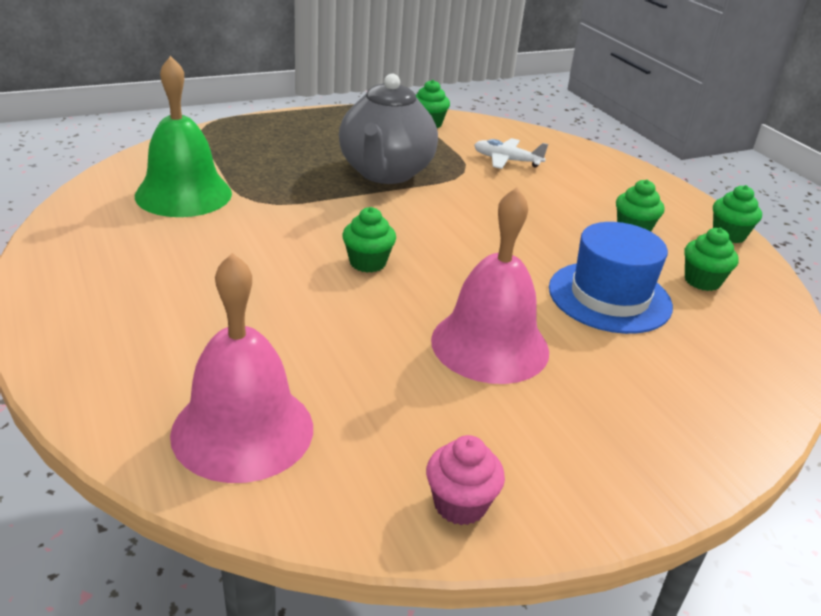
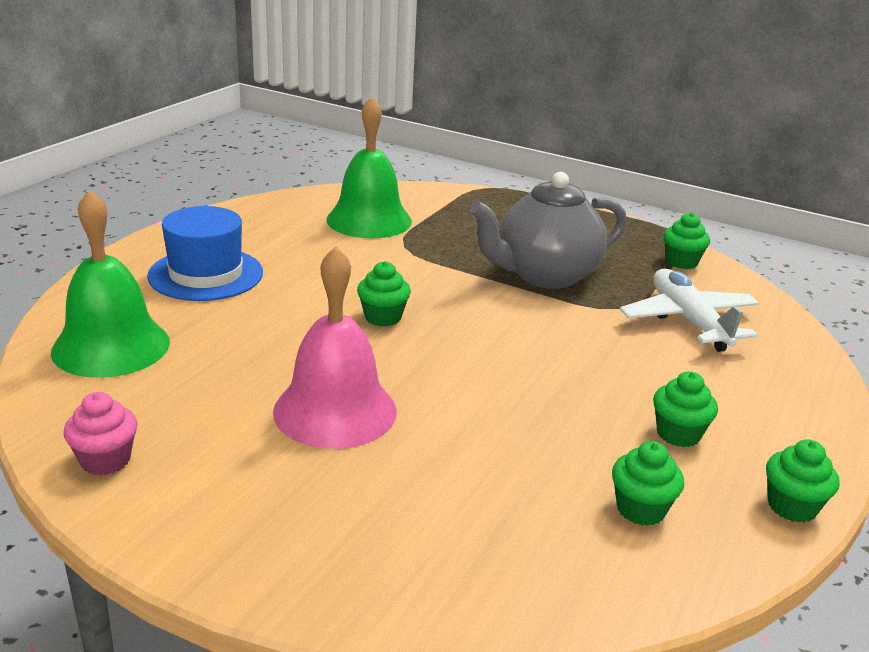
camera: 55 degrees right, 5 degrees down
(242, 430) = (111, 346): pink bell -> green bell
(507, 160) = (688, 321): white plane -> white plane, size x1.60
(609, 297) = (510, 454): blue hat -> blue hat (206, 274)

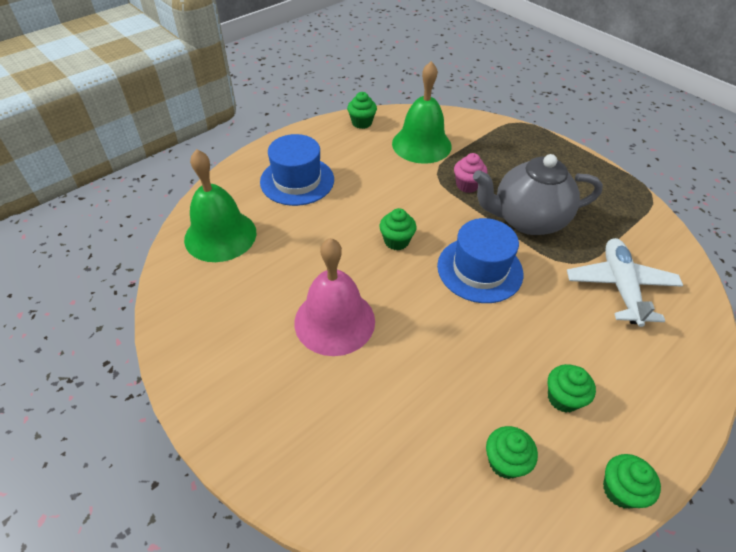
camera: 20 degrees right, 20 degrees up
(105, 460) = (187, 332): pink cupcake -> pink cupcake (467, 185)
(509, 329) = (479, 269): none -> blue hat
(681, 262) = (641, 224): green cupcake -> green cupcake (361, 123)

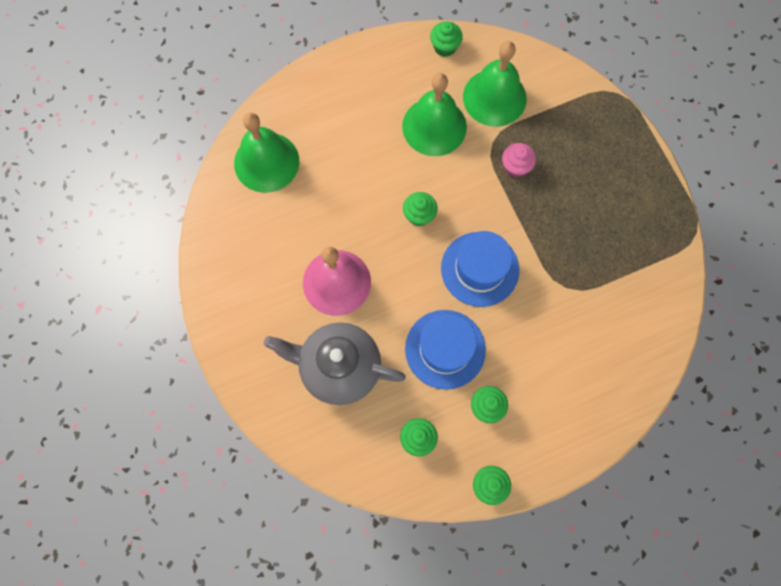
camera: 20 degrees right, 25 degrees up
(297, 181) = (353, 113): blue hat -> blue hat (445, 349)
(378, 174) = (434, 126): none -> green bell
(527, 220) = (552, 227): grey teapot -> grey teapot (339, 368)
(620, 287) = (595, 325): white plane -> none

